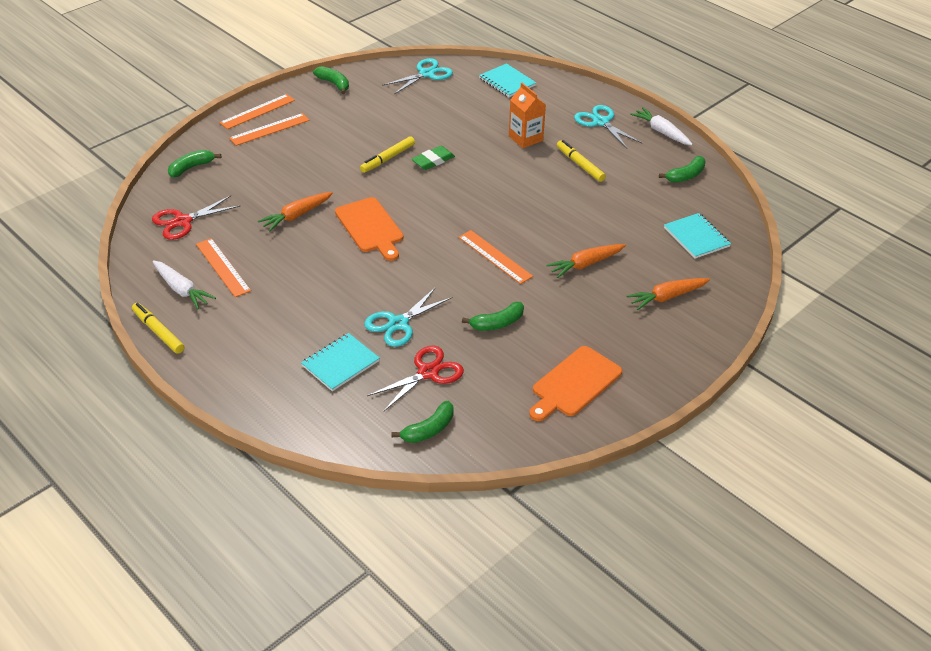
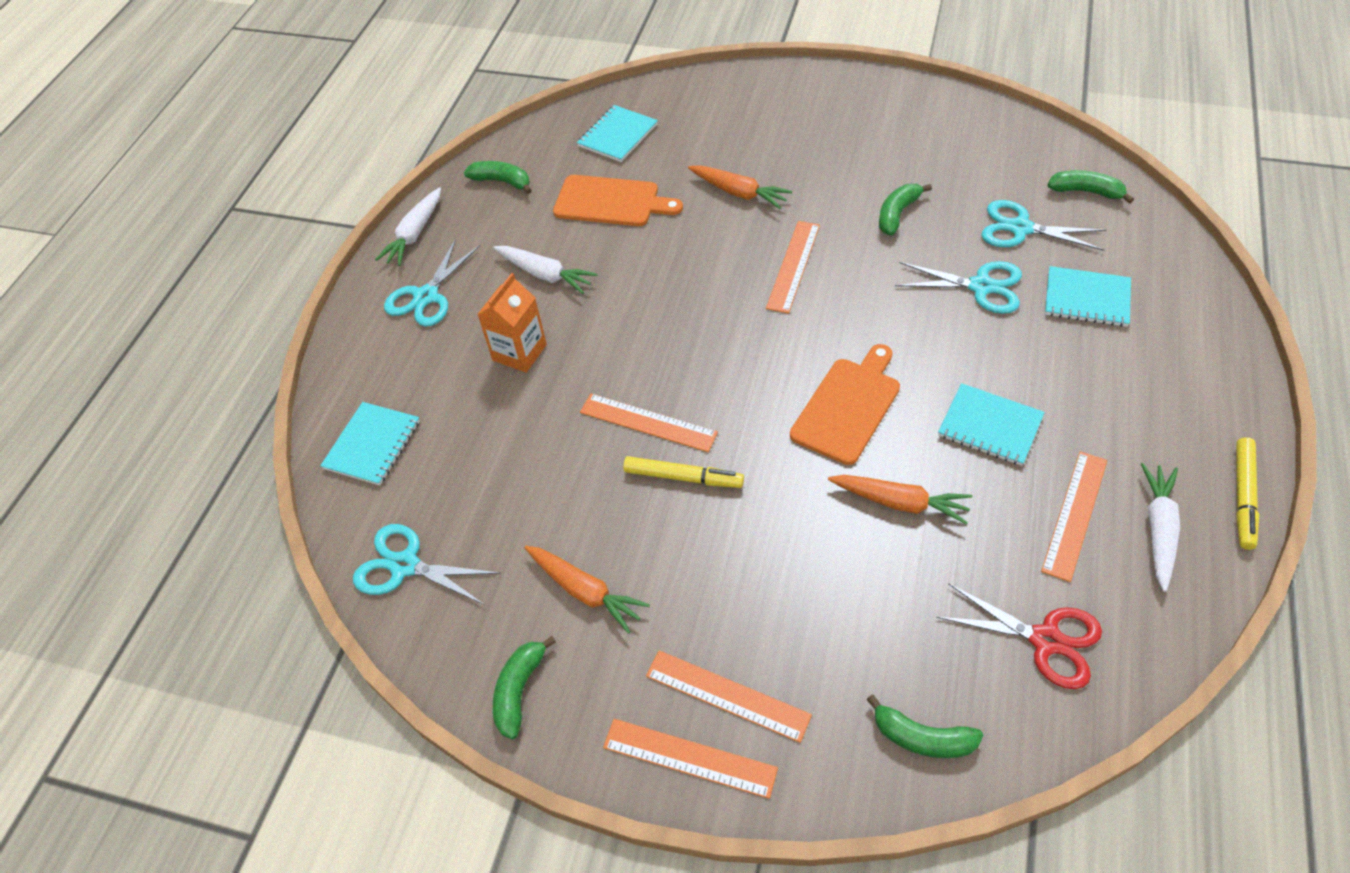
camera: 115 degrees left, 10 degrees up
(302, 269) = (990, 426): none -> turquoise notebook
(428, 372) = (1020, 228): red scissors -> turquoise scissors
(433, 161) = (648, 423): green eraser -> orange ruler
(497, 323) = (897, 214): green banana -> green banana turned 90 degrees counterclockwise
(574, 383) = (921, 131): orange cutting board -> orange cutting board (611, 202)
(580, 165) = (545, 274): yellow marker -> white carrot
(667, 297) = (737, 121): orange carrot -> orange carrot (585, 591)

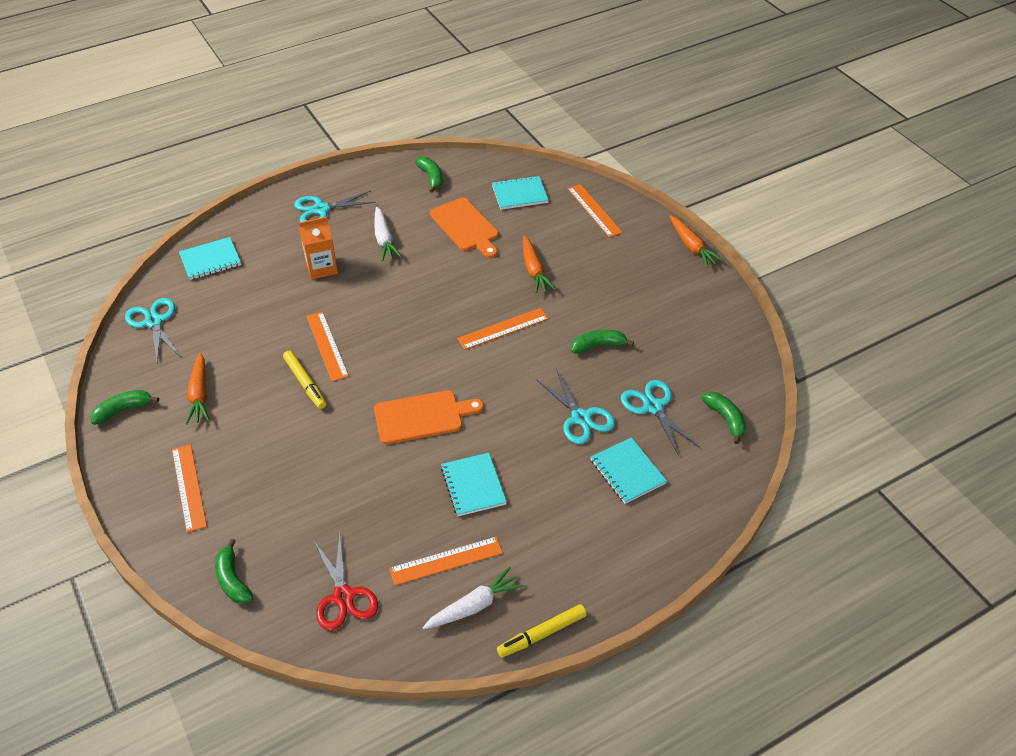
camera: 40 degrees right, 5 degrees down
(414, 234) = (357, 175): white carrot -> none
(689, 757) = (141, 495): orange ruler -> orange ruler (594, 210)
(900, 503) = (377, 480): orange carrot -> orange carrot (691, 246)

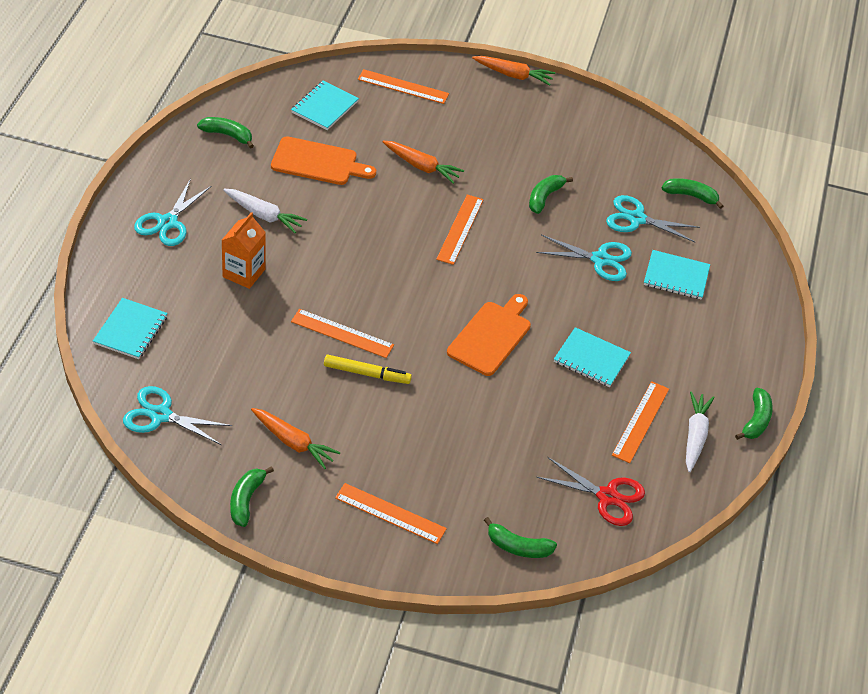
camera: 50 degrees left, 0 degrees up
(542, 634) = (756, 420): yellow marker -> green banana

